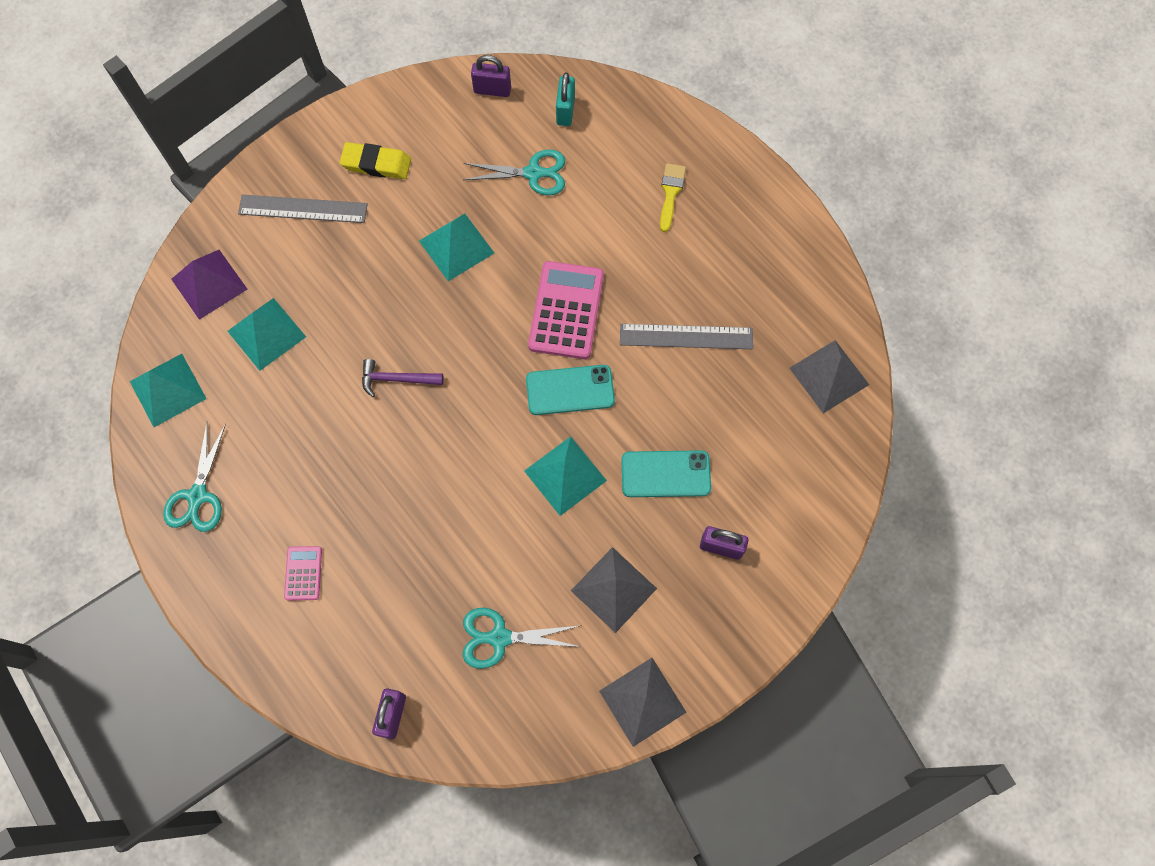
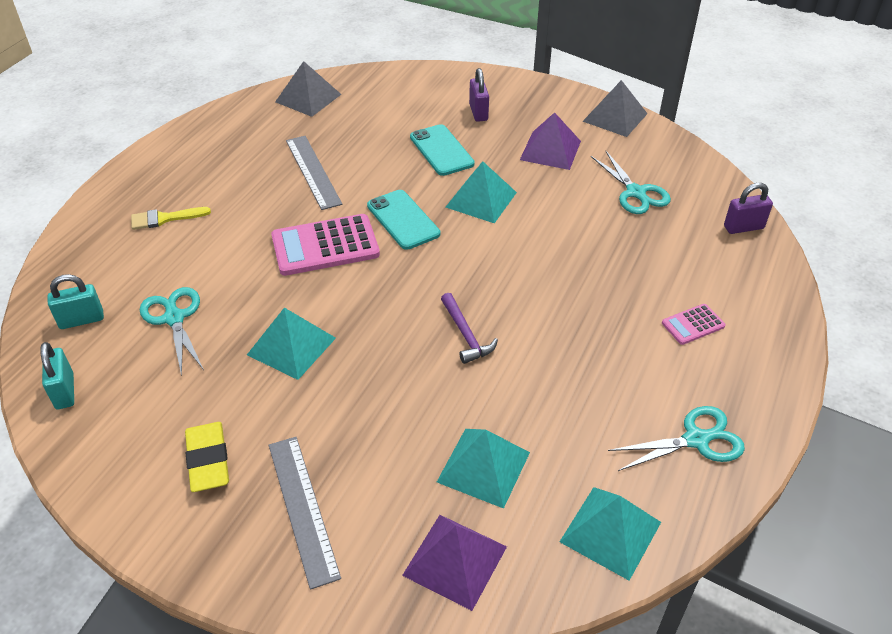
camera: 115 degrees left, 25 degrees down
(492, 90) = (65, 391): purple padlock -> turquoise padlock
(614, 589) = (550, 150): grey pyramid -> purple pyramid

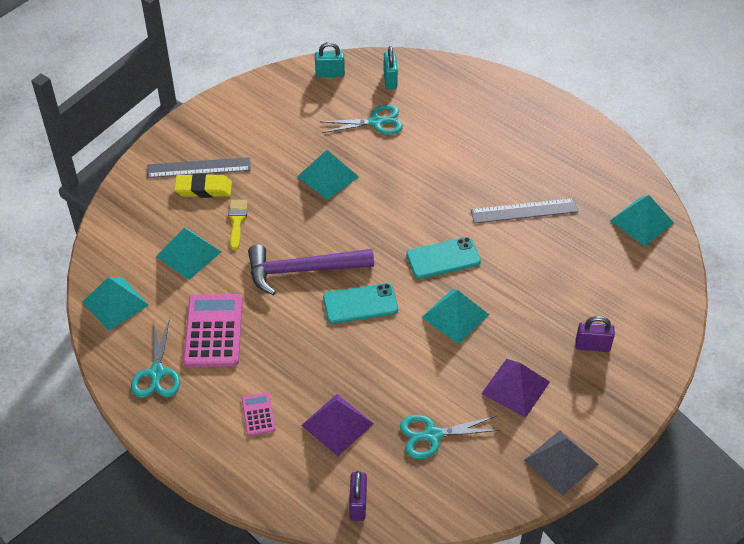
camera: 105 degrees right, 5 degrees up
(165, 218) = (485, 121): yellow brush -> yellow brush (237, 221)
(208, 460) = (251, 131): yellow eraser -> yellow eraser (203, 189)
(308, 98) = (641, 221): grey pyramid -> turquoise pyramid
(325, 246) = (425, 206): pink calculator -> pink calculator (213, 331)
(441, 150) = (534, 303): turquoise phone -> turquoise phone (360, 304)
(455, 560) = (133, 227): purple pyramid -> purple pyramid (337, 424)
(465, 335) = (302, 270): purple hammer -> purple hammer, size x1.87

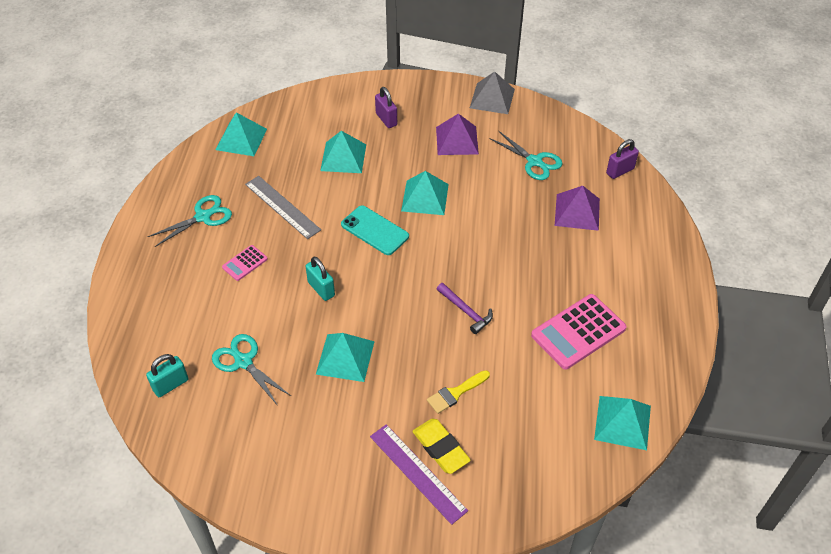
camera: 125 degrees left, 0 degrees up
(157, 373) = (650, 342): turquoise scissors -> turquoise scissors (203, 217)
(188, 254) = (523, 404): turquoise pyramid -> turquoise pyramid (343, 157)
(199, 168) = (417, 472): grey ruler -> purple ruler
(258, 414) = (615, 258): pink calculator -> pink calculator (245, 263)
(302, 270) = (466, 311): purple hammer -> purple hammer, size x0.54
(330, 74) = (194, 444): turquoise padlock -> turquoise padlock (321, 289)
(360, 304) = (465, 256): turquoise phone -> none

